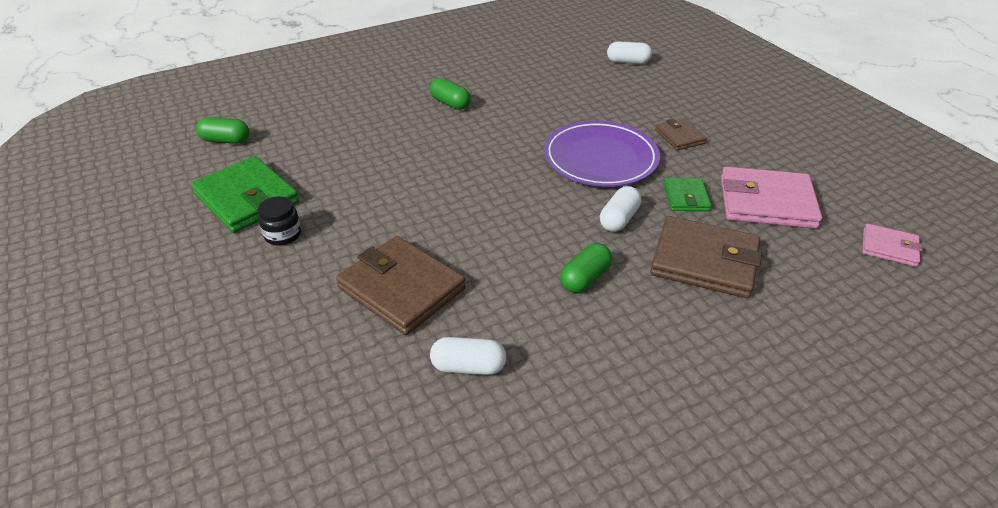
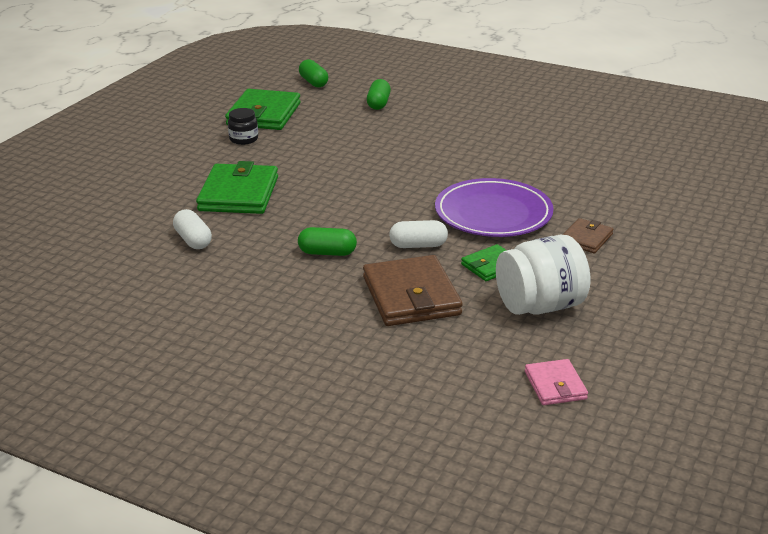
camera: 55 degrees right, 10 degrees down
(401, 288) = (239, 194): brown wallet -> green wallet
(450, 103) = (477, 131): green capsule -> green capsule (378, 104)
(628, 62) = (683, 178): white capsule -> none
(766, 202) = (540, 306): pink wallet -> white jar

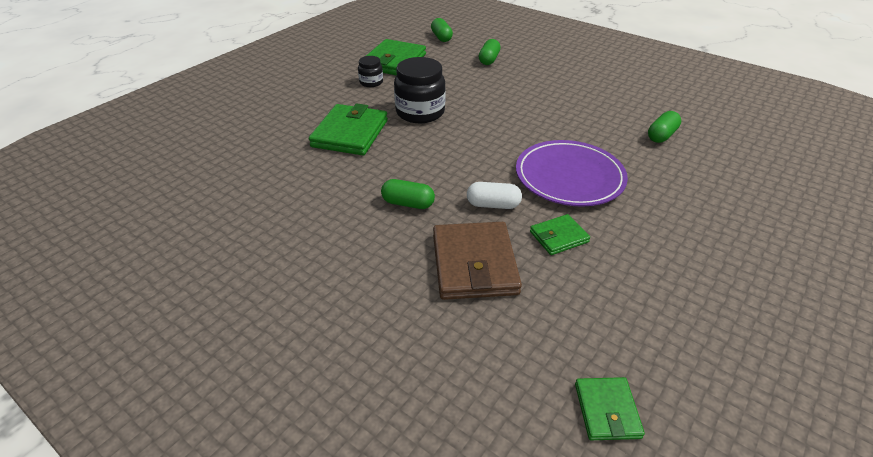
camera: 10 degrees right, 10 degrees up
(193, 240) = (296, 176): white capsule -> none
(313, 166) = (420, 112): none -> black jar
(540, 306) = (601, 294): white jar -> none
(555, 385) = (607, 410): pink wallet -> green wallet
(586, 166) = (661, 135): none -> green capsule
(586, 239) = (656, 215): brown wallet -> none

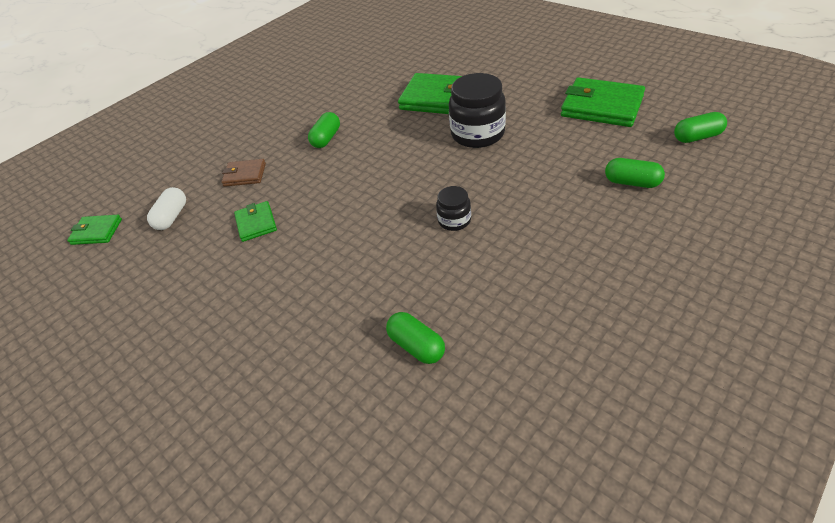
camera: 100 degrees right, 5 degrees up
(371, 82) = (543, 97): black jar -> black jar (454, 220)
(474, 264) = (245, 175): brown wallet -> brown wallet, size x0.54
(493, 205) = (311, 185): white capsule -> white capsule (172, 217)
(569, 177) = (341, 239): purple plate -> none

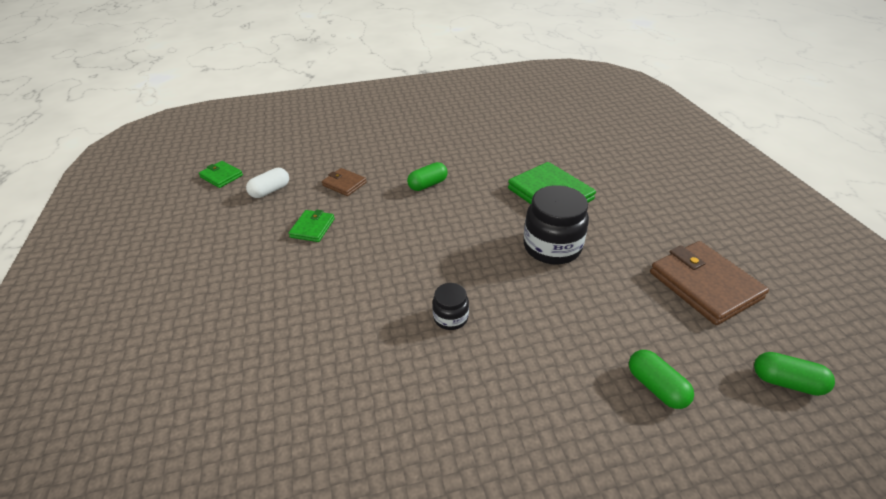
camera: 30 degrees right, 5 degrees down
(416, 346) = (308, 412): green capsule -> none
(601, 106) = (704, 285): green wallet -> brown wallet

